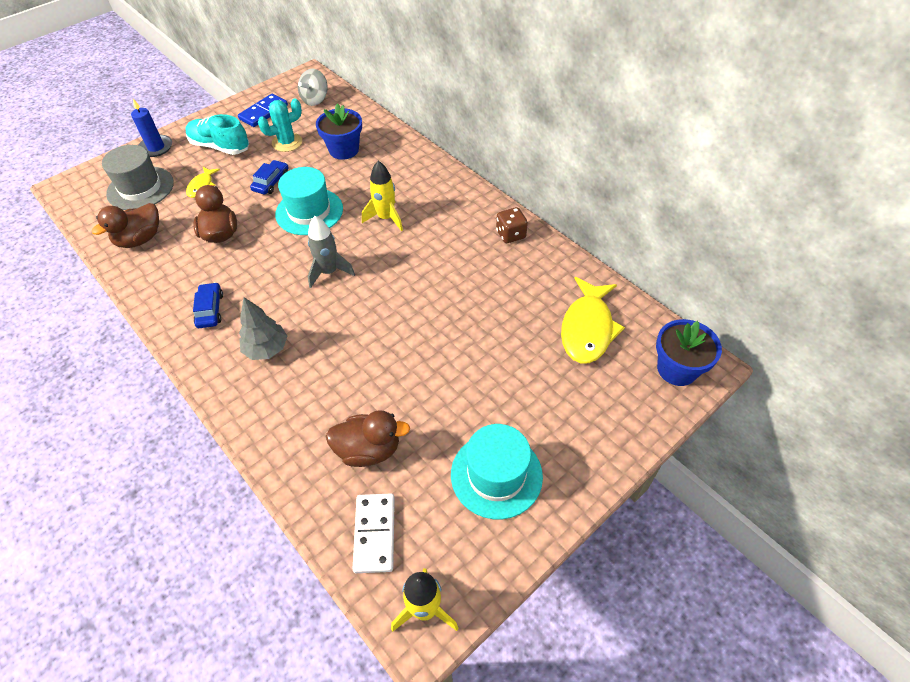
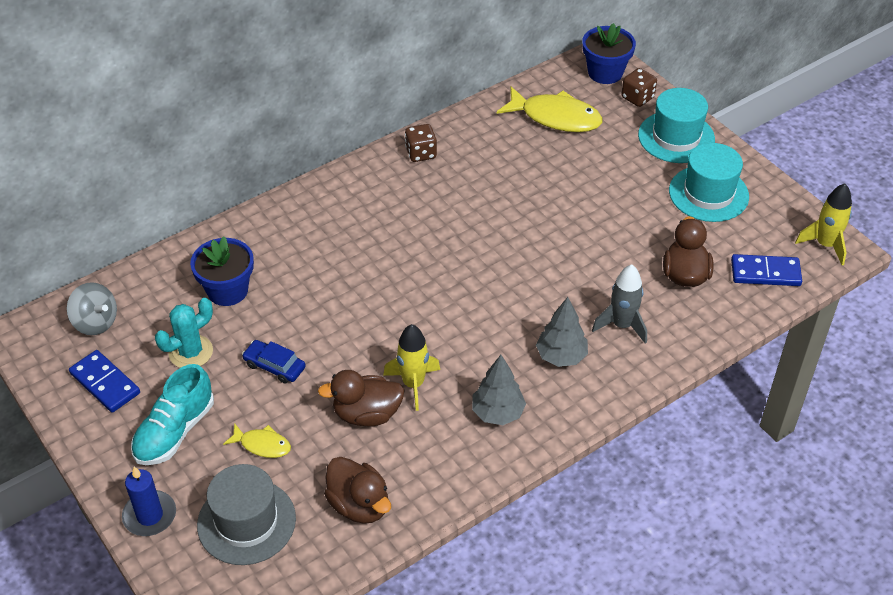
camera: 85 degrees left, 5 degrees down
(210, 310) = (497, 413): blue car -> grey tree
(287, 142) = (191, 352): turquoise cactus -> turquoise cactus turned 75 degrees clockwise
(309, 211) = (344, 324): turquoise hat -> turquoise hat (676, 137)
(329, 272) = (453, 304): grey rocket -> grey rocket (622, 325)
(375, 534) = (765, 273): white domino -> blue domino
(386, 218) = (372, 253): yellow rocket -> yellow rocket (413, 384)
(643, 401) = (637, 98): none -> brown dice

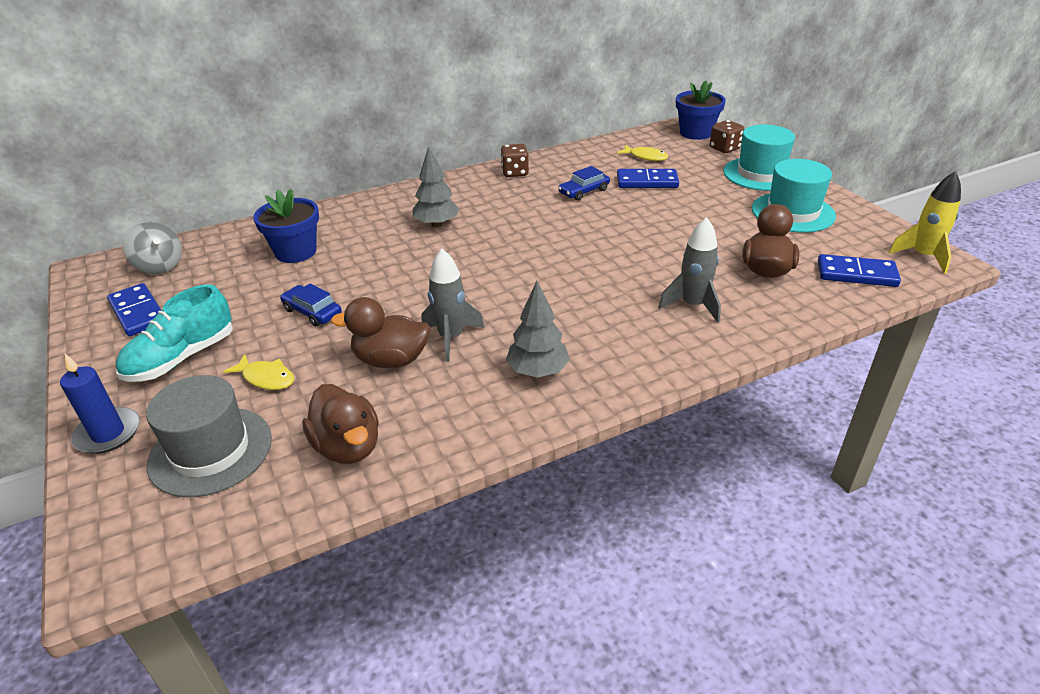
camera: 10 degrees right, 10 degrees down
(191, 352) = (235, 294): turquoise cactus -> none
(413, 384) = (451, 338): yellow rocket -> grey rocket
(499, 178) = (583, 191): none -> blue car
(556, 117) = (645, 157): yellow fish -> yellow fish, size x0.52
(561, 356) = (620, 327): grey tree -> grey tree (437, 224)
(562, 158) = (647, 181): none -> blue domino

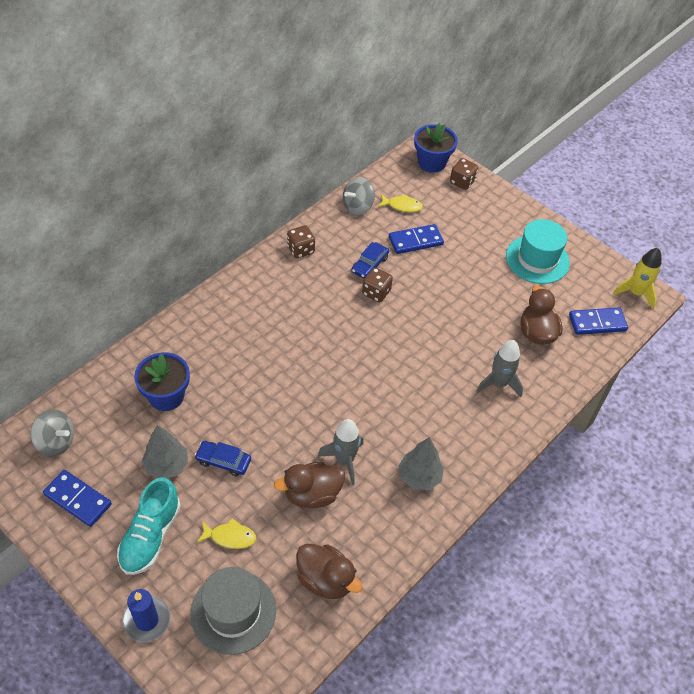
camera: 25 degrees left, 15 degrees up
(437, 224) = (268, 334): grey tree -> grey tree (167, 465)
(578, 211) = (376, 292): none -> brown dice
(595, 152) = (357, 207): none -> grey spinning top
(760, 174) = (500, 213): turquoise hat -> none

